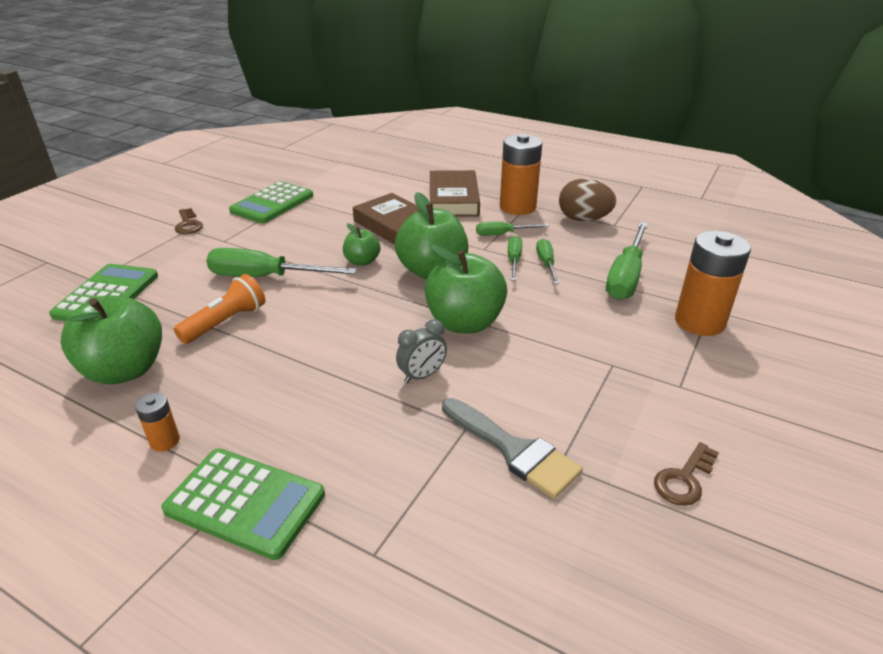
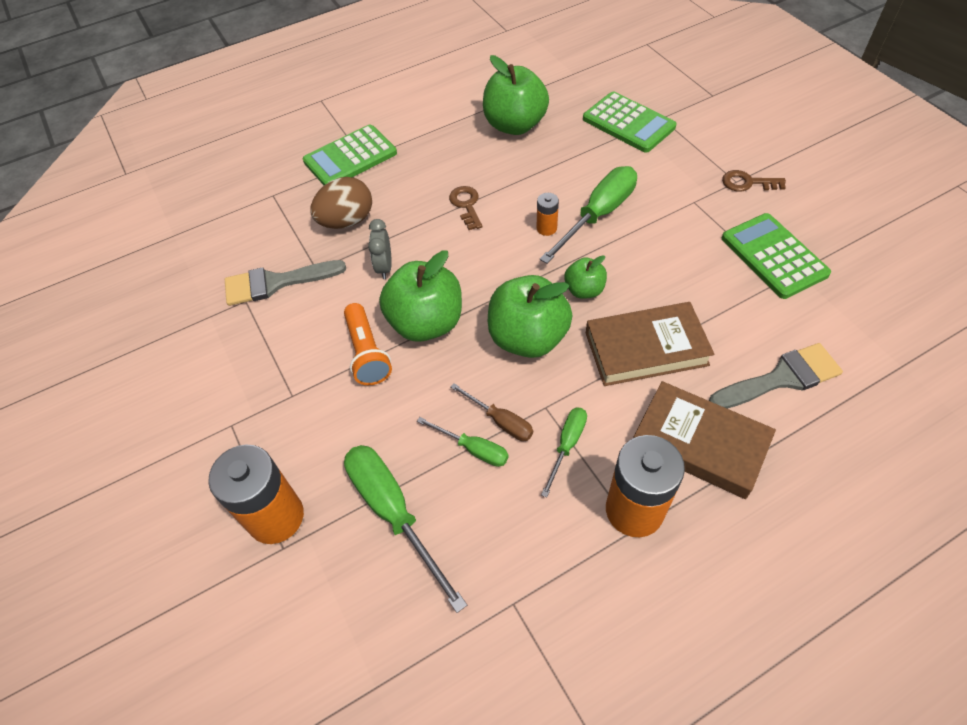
camera: 125 degrees right, 20 degrees up
(165, 441) = (427, 135): orange battery -> orange battery (546, 228)
(226, 322) = (540, 179): orange flashlight -> orange flashlight (367, 353)
(381, 187) = (781, 378): none -> grey brush
(514, 260) = (500, 421): green screwdriver -> brown screwdriver
(583, 219) = (550, 572): brown egg -> brown egg (347, 221)
(684, 479) = (172, 357): brown key -> brown key (466, 205)

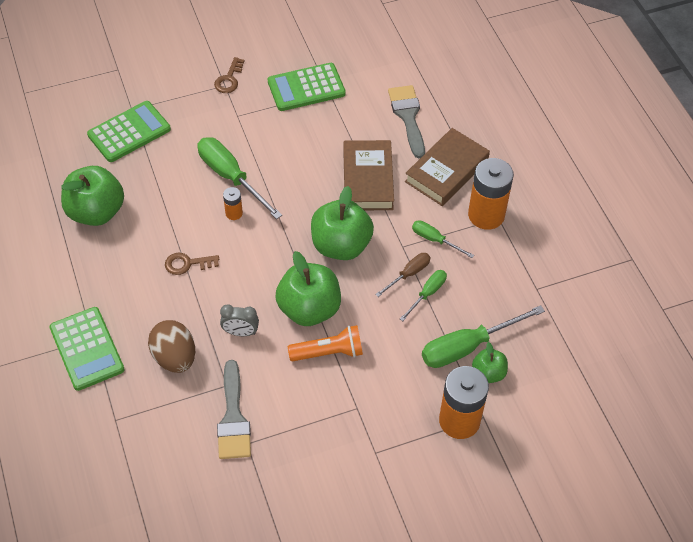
camera: 85 degrees left, 0 degrees up
(584, 290) = (305, 202): green apple -> green apple (488, 373)

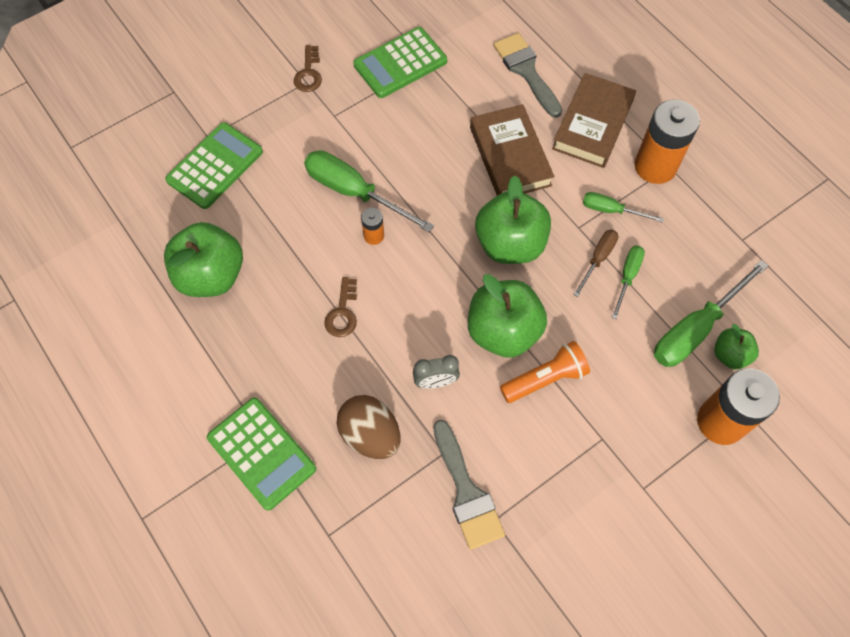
camera: 15 degrees left, 10 degrees up
(187, 264) = (342, 312): brown key -> brown key turned 60 degrees counterclockwise

